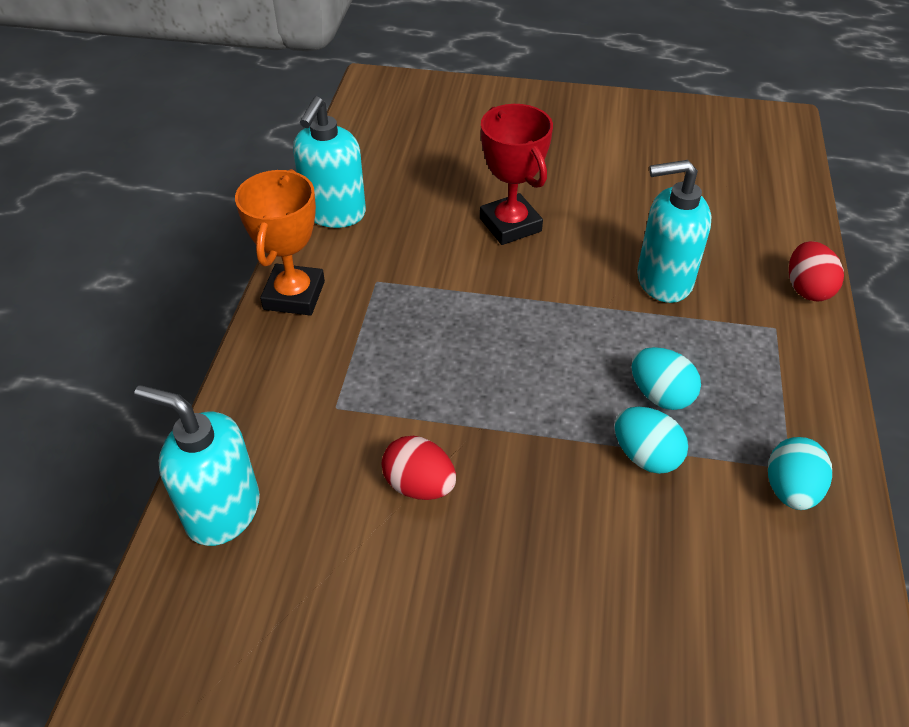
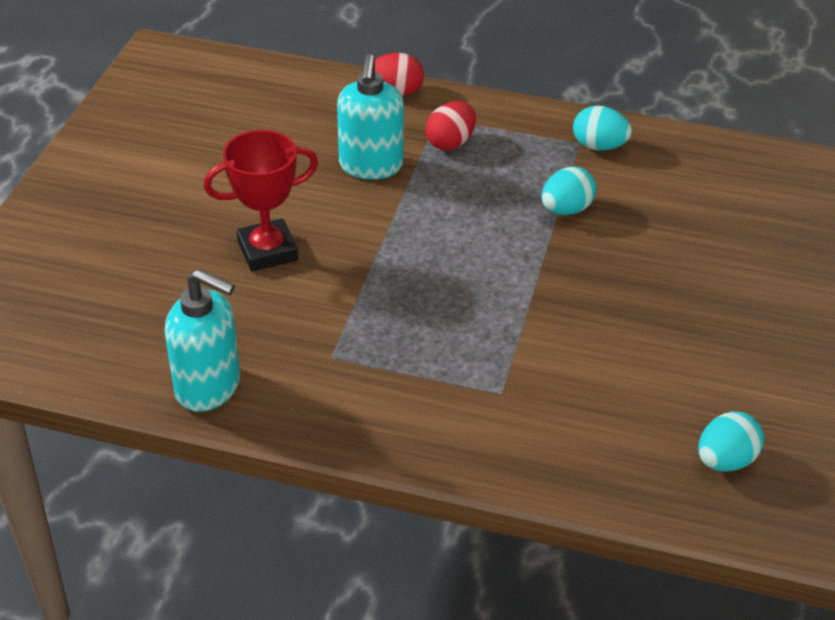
camera: 85 degrees left, 5 degrees down
(222, 511) = (619, 473): turquoise soap dispenser -> none
(294, 295) = (341, 422): orange trophy -> none
(419, 485) = (592, 341): red egg -> red egg (450, 143)
(660, 395) = (504, 191): turquoise egg -> turquoise egg (725, 460)

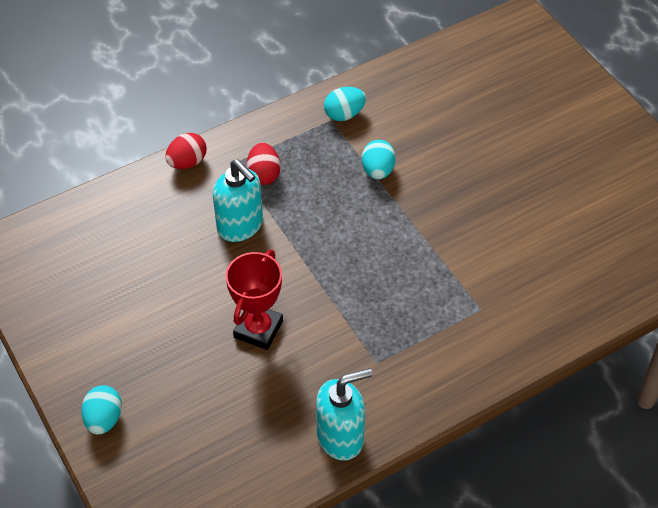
camera: 45 degrees left, 10 degrees up
(725, 460) = (614, 257): turquoise egg -> turquoise egg (104, 419)

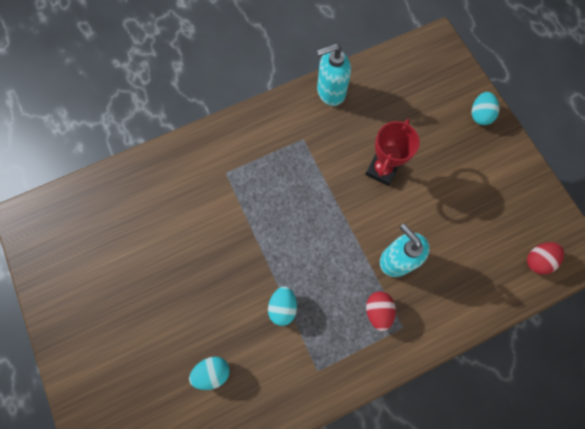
camera: 175 degrees left, 20 degrees up
(187, 162) = (443, 331): red egg -> red egg (537, 260)
(344, 114) = (305, 376): turquoise egg -> turquoise egg (212, 372)

